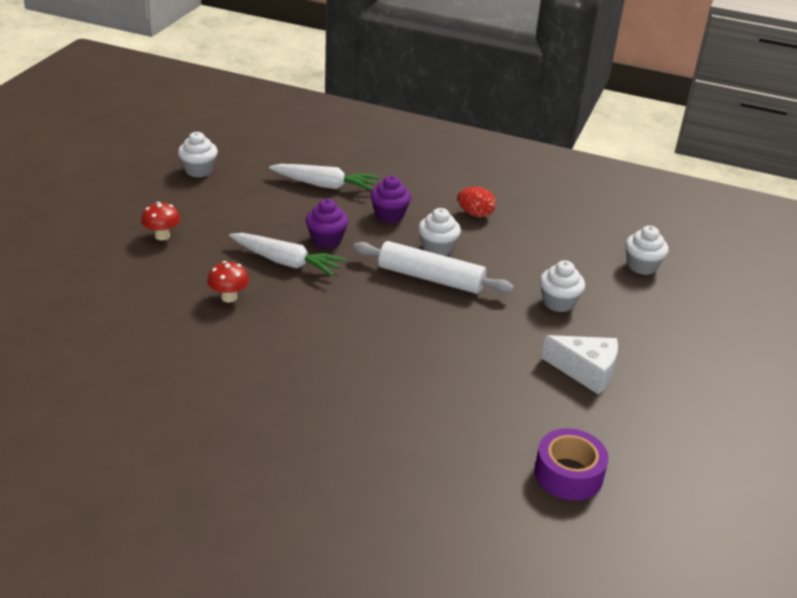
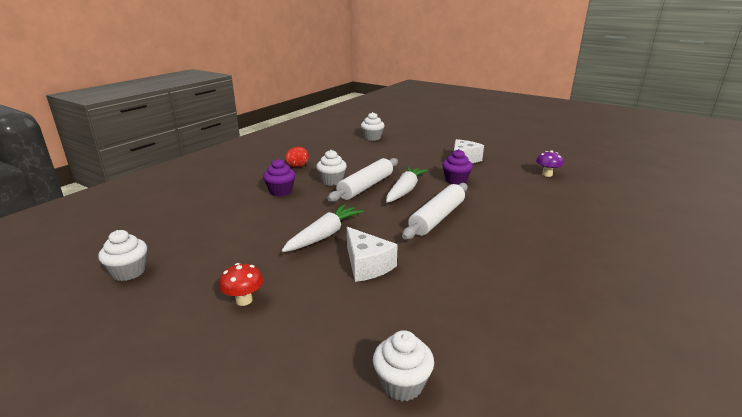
camera: 75 degrees left, 10 degrees down
(229, 297) = (367, 265): red mushroom -> white cheese
(325, 185) = (218, 210): white carrot -> white carrot (405, 190)
(326, 240) = (300, 216): purple cupcake -> purple cupcake (455, 180)
(353, 344) = (437, 218): none -> white rolling pin
(558, 302) = (401, 158): white cupcake -> white cupcake (402, 384)
(568, 474) = (547, 174): purple tape -> purple mushroom

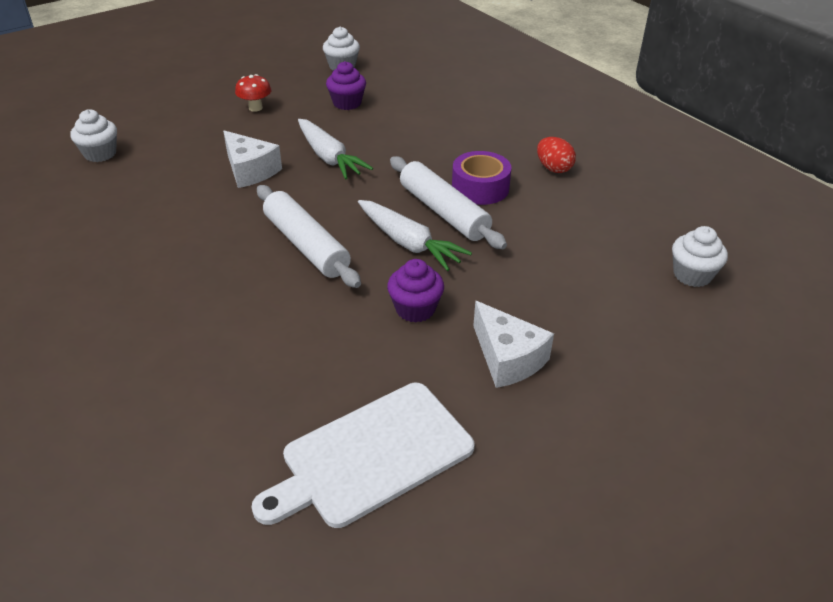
camera: 110 degrees right, 15 degrees up
(280, 191) = (466, 145): purple cupcake -> purple cupcake (347, 103)
(332, 181) = (480, 188): white cupcake -> purple tape
(367, 265) = (250, 171): white cheese -> white cheese turned 120 degrees counterclockwise
(547, 174) = (372, 455): purple mushroom -> white cutting board

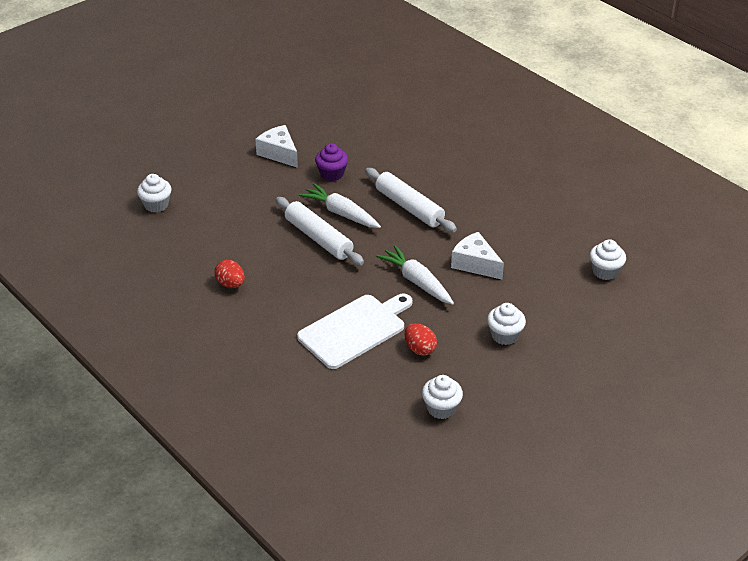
camera: 175 degrees right, 0 degrees up
(255, 108) = (504, 335): red mushroom -> white cupcake
(347, 103) = (420, 349): purple cupcake -> red egg
(372, 455) = (344, 113): white cutting board -> white cutting board (354, 330)
(480, 188) = (291, 261): purple tape -> none

